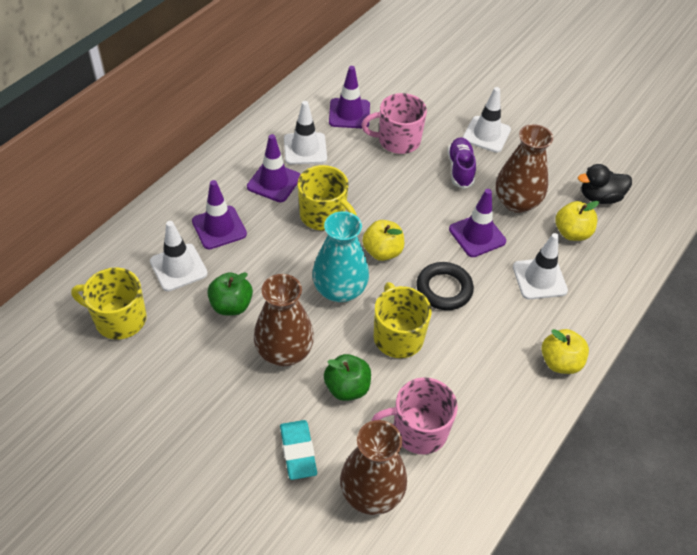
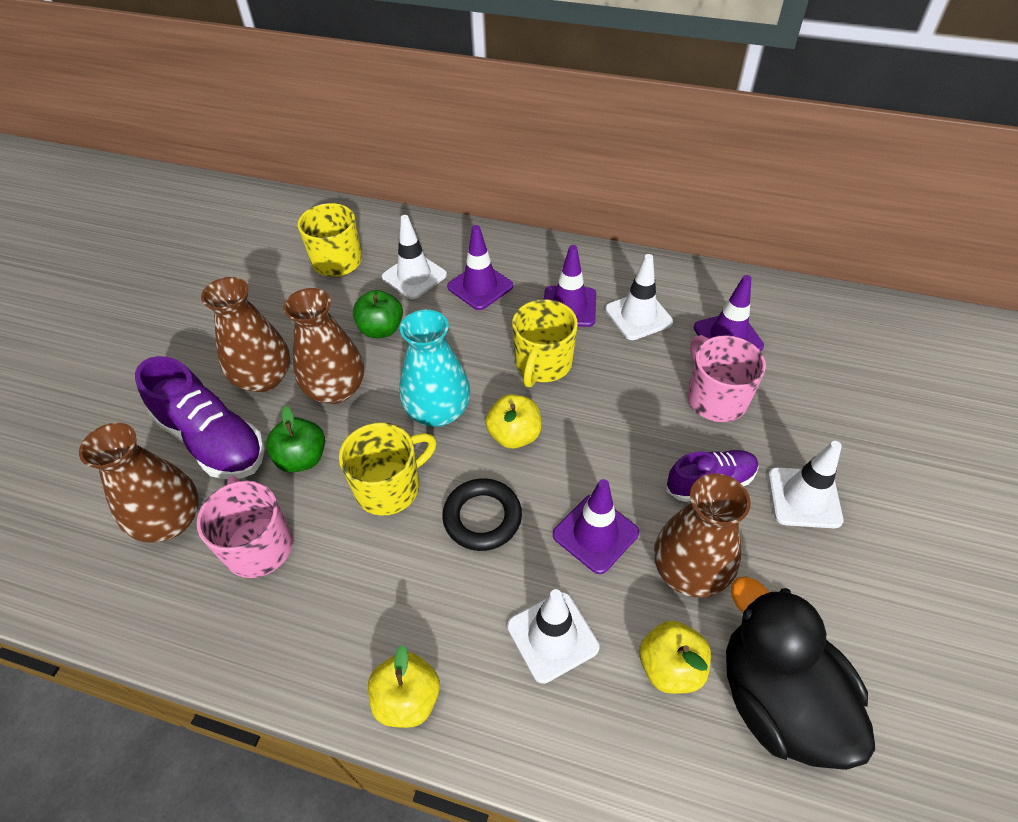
camera: 75 degrees right, 0 degrees up
(244, 402) = (264, 378): none -> brown vase
(298, 451) = (213, 440): turquoise eraser -> purple shoe
(600, 197) = (777, 699): black duck -> black duck, size x1.75

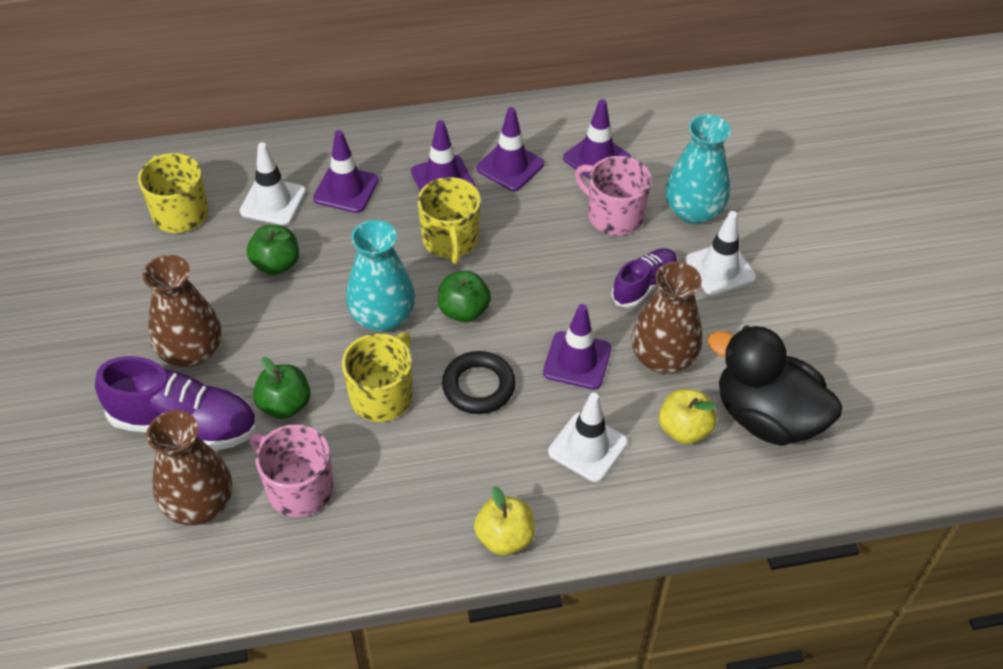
camera: 30 degrees left, 0 degrees up
(336, 389) = (272, 334): brown vase -> none
(514, 435) = (464, 311): yellow apple -> green apple
(638, 316) = (510, 166): white traffic cone -> purple traffic cone
(804, 424) = (693, 211): none -> turquoise vase

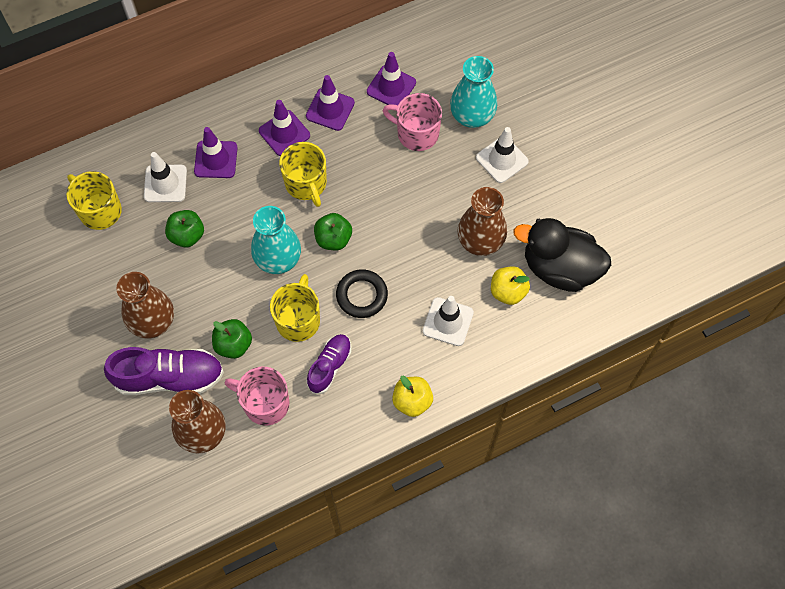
camera: 15 degrees left, 15 degrees up
(577, 361) = (423, 258): purple traffic cone -> none
(644, 285) = (453, 186): purple shoe -> purple shoe (330, 366)

